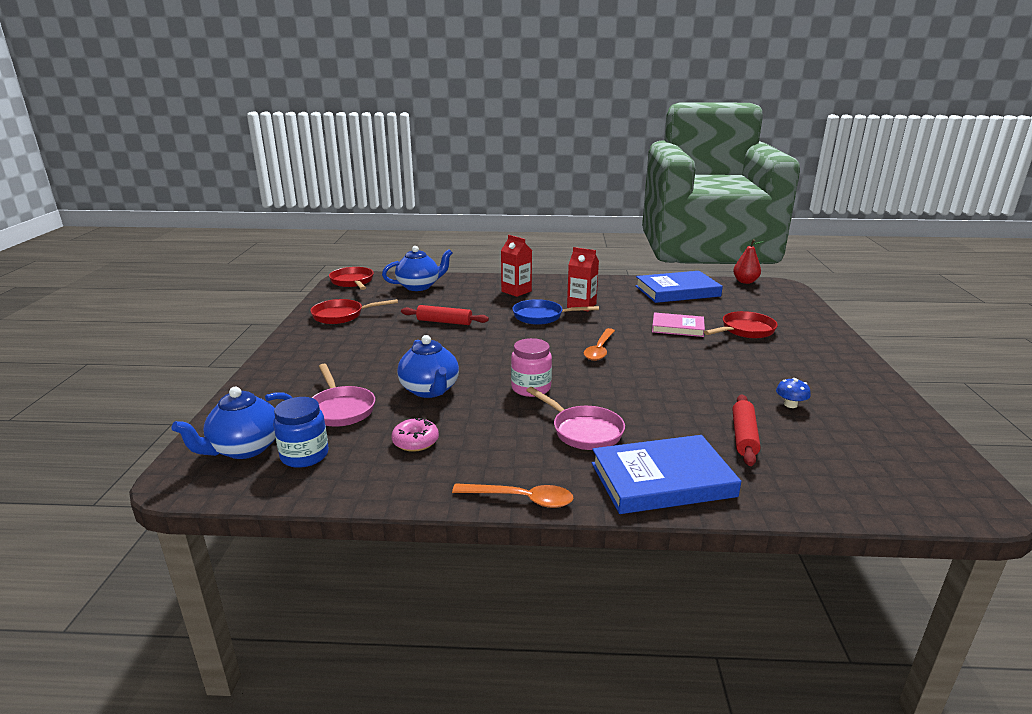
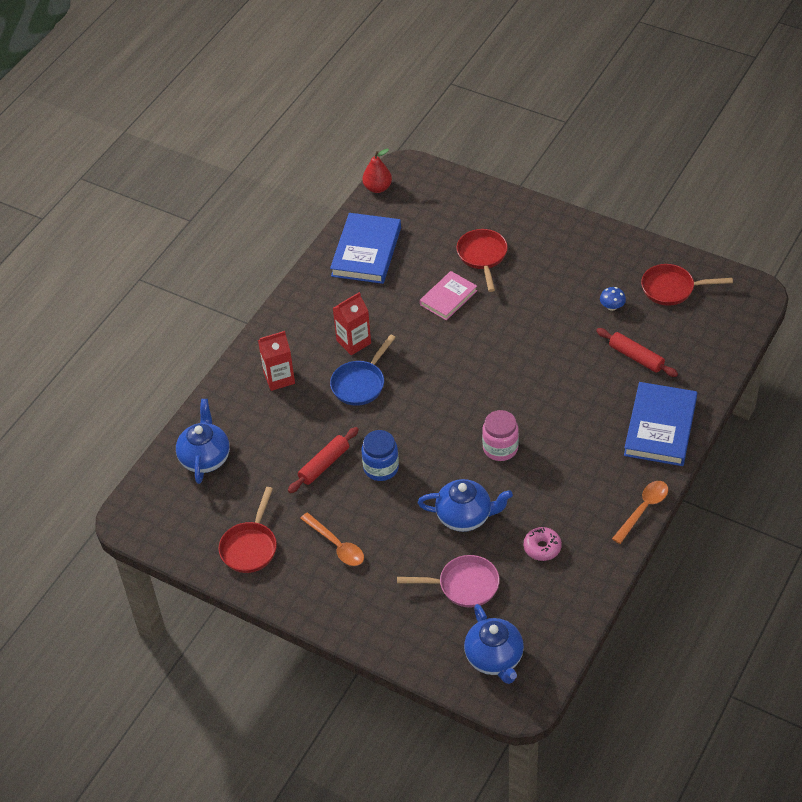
camera: 60 degrees left, 25 degrees up
(304, 455) = (525, 621): blue jar -> blue jar (381, 468)
(353, 282) = (146, 516): red pan -> red pan (672, 289)
(583, 431) = (581, 442): pink pan -> none
(599, 350) = (458, 373): orange spoon -> orange spoon (336, 545)

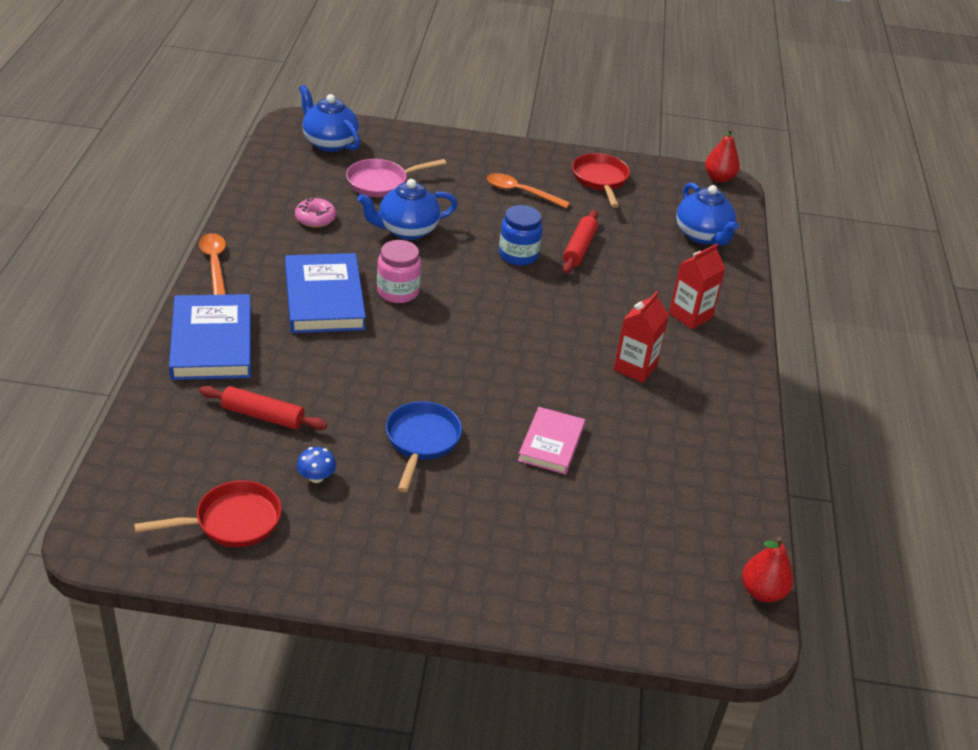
camera: 150 degrees right, 10 degrees down
(132, 527) = (719, 178): none -> red pear
(360, 383) = (595, 326): blue pan -> blue pan (421, 441)
(366, 252) = (703, 484): blue book -> blue book (324, 298)
(482, 256) = (536, 512): red pan -> none
(643, 509) = (214, 263): orange spoon -> orange spoon turned 150 degrees clockwise

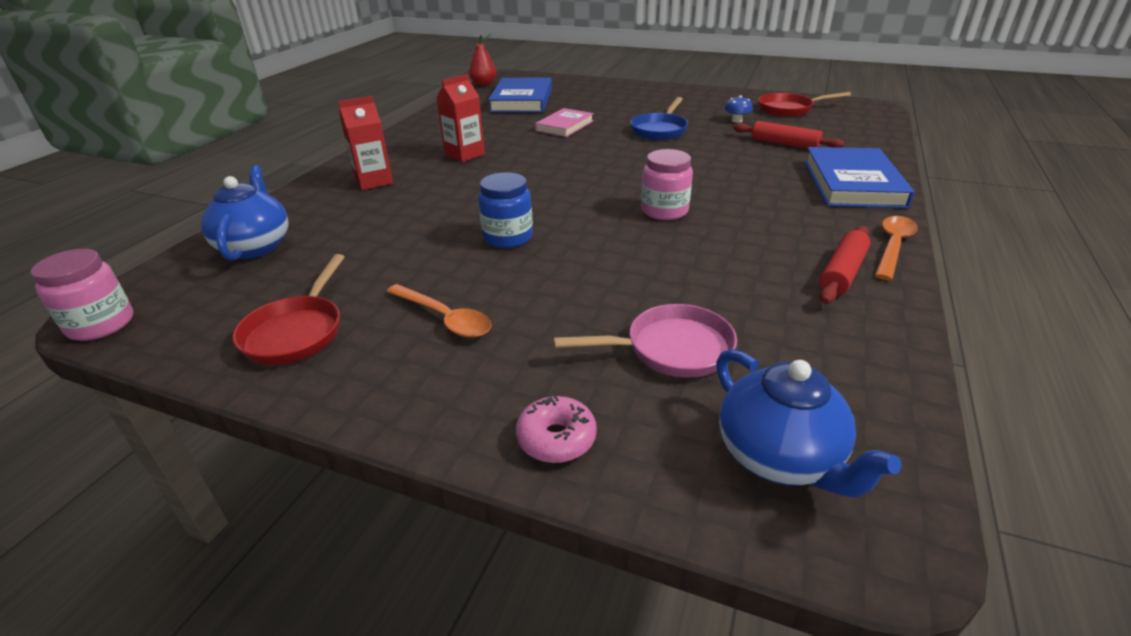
camera: 160 degrees left, 5 degrees down
(214, 263) = (893, 246): orange spoon -> orange spoon turned 150 degrees counterclockwise
(315, 219) = (775, 294): pink donut -> pink donut (556, 438)
(324, 298) = (747, 209): blue book -> blue book (522, 100)
(407, 230) = (641, 272): blue teapot -> none
(579, 248) = (427, 240): red rolling pin -> red rolling pin (842, 273)
(719, 178) = (101, 324): red pear -> pink jar

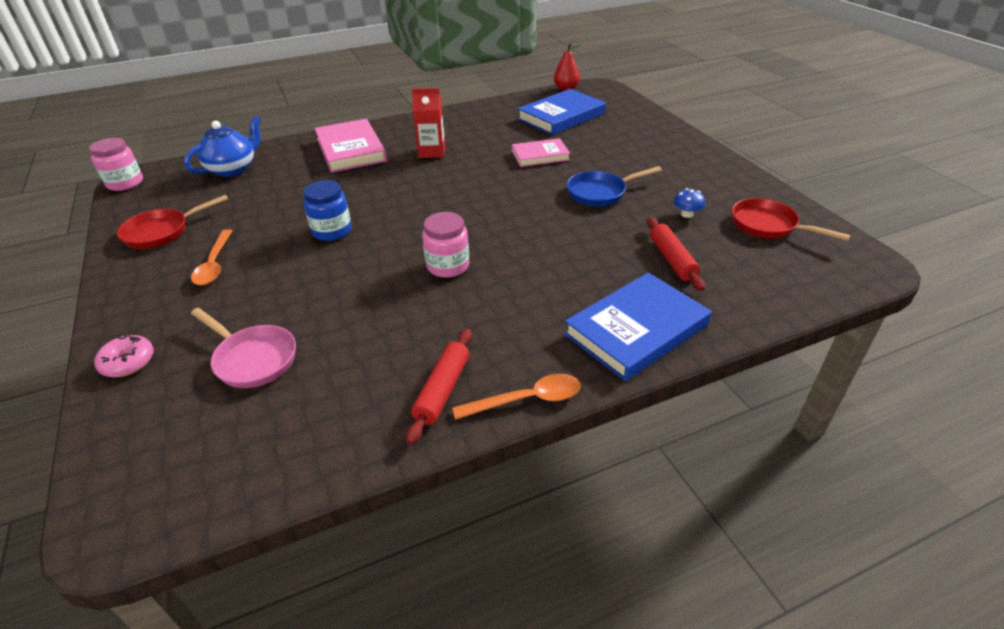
camera: 45 degrees right, 5 degrees up
(374, 181) = (351, 150): red carton -> pink book
(779, 457) = (166, 454): blue teapot -> none
(842, 273) = (443, 390): red rolling pin -> red rolling pin turned 60 degrees counterclockwise

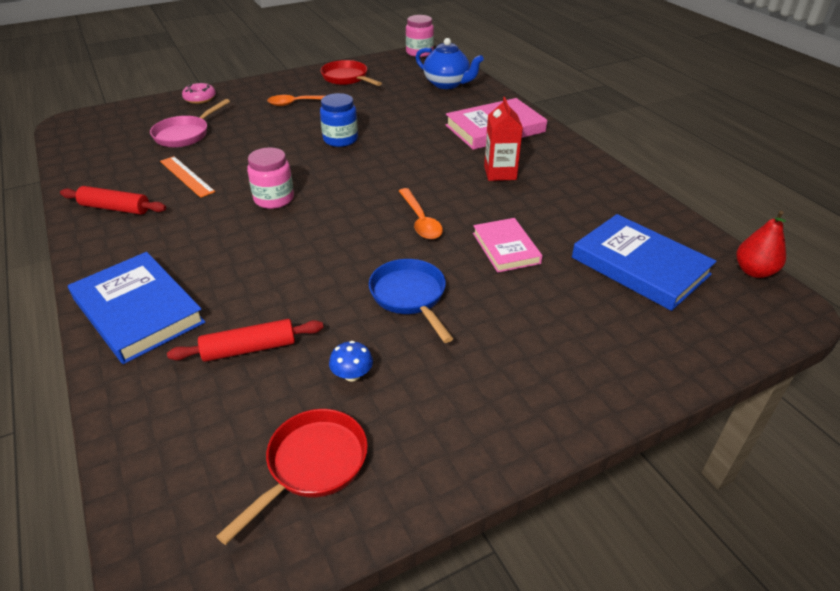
camera: 85 degrees right, 0 degrees up
(378, 338) = (186, 176): none -> orange ruler
(527, 400) = (83, 246): orange spoon -> orange spoon (420, 221)

